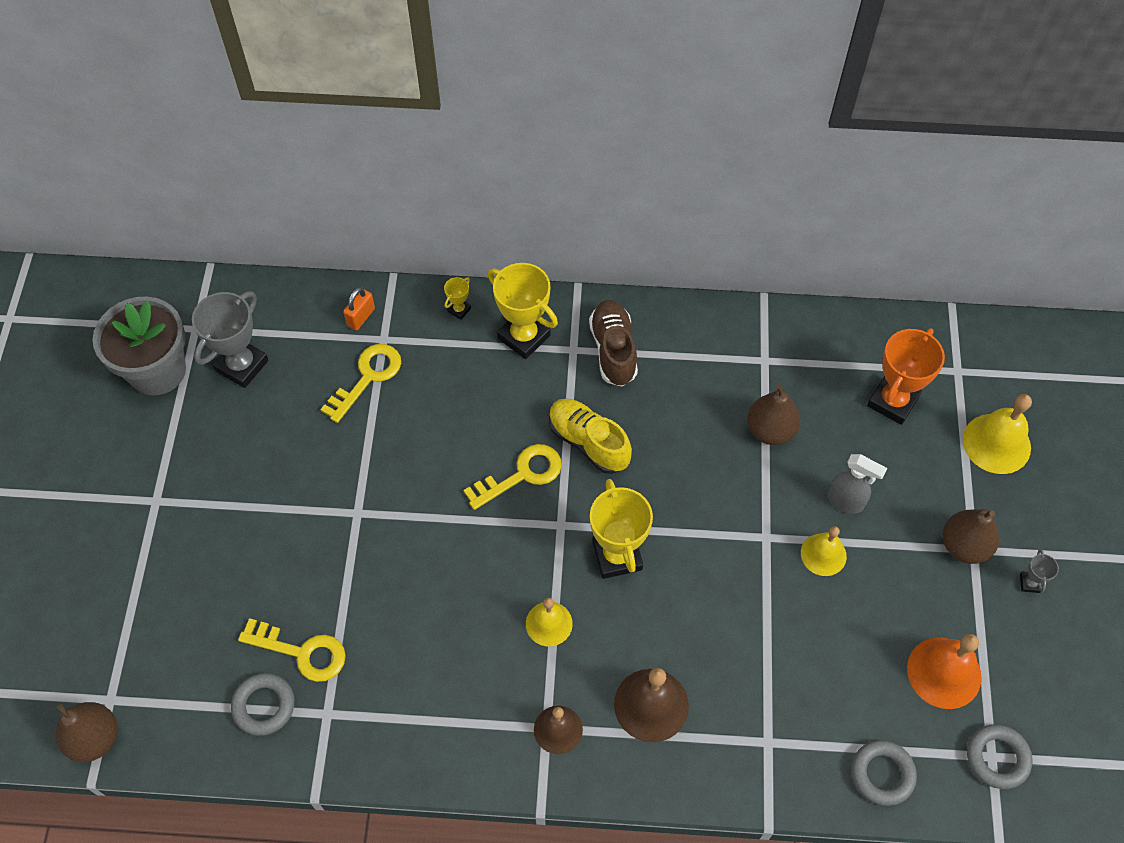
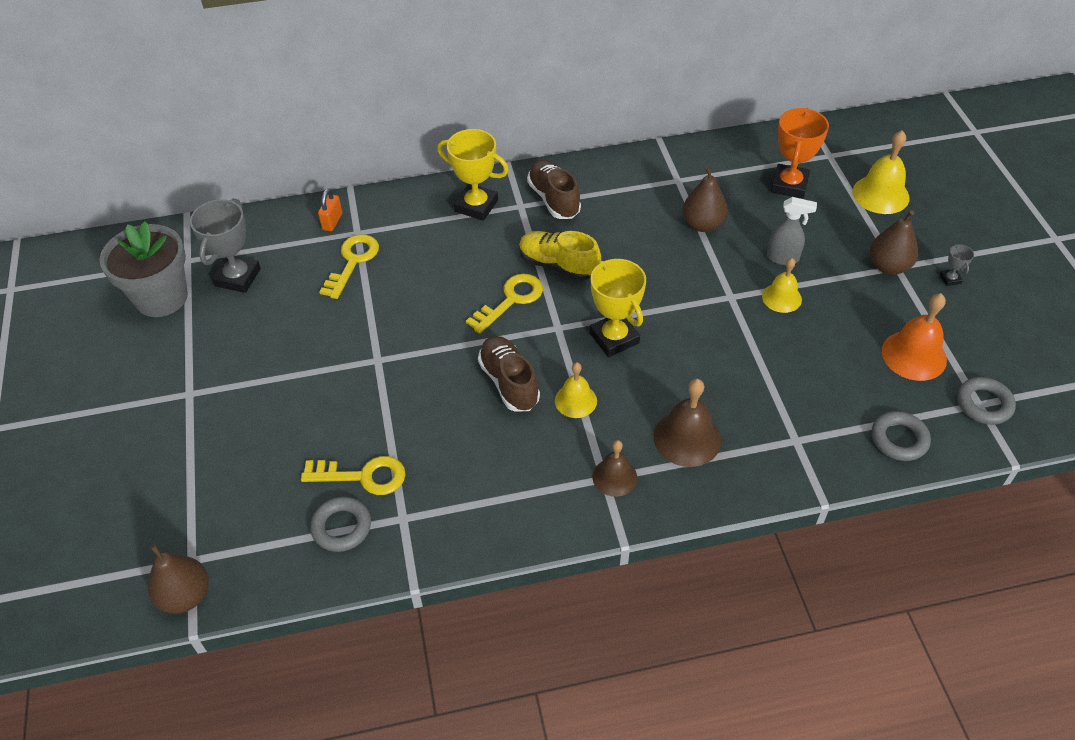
camera: 15 degrees left, 10 degrees down
(459, 310) = (415, 199): yellow trophy -> none
(486, 580) = (509, 382): none -> brown shoe

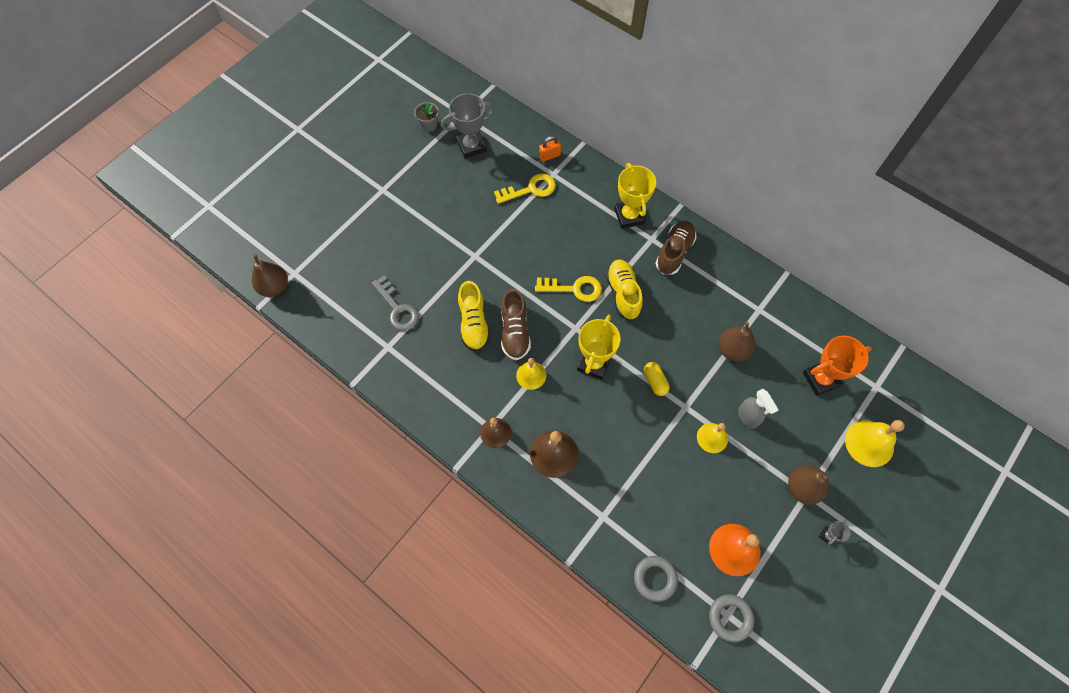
camera: 50 degrees right, 15 degrees up
(161, 297) = (429, 125): grey flower pot -> grey flower pot, size x0.47
(341, 527) = (361, 323): grey ring -> none
(363, 476) = (398, 308): yellow key -> grey key
(460, 413) = (474, 323): none -> yellow shoe
(509, 382) = (515, 332): brown shoe -> brown shoe turned 150 degrees clockwise
(681, 302) = (655, 381): none -> yellow capsule

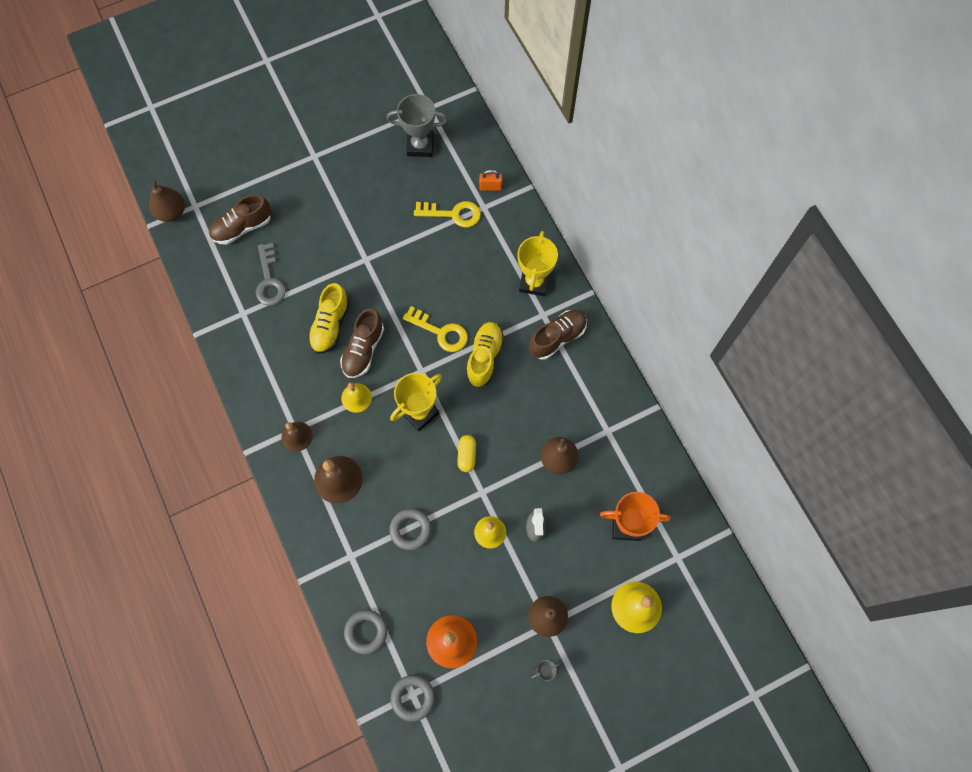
camera: 25 degrees right, 5 degrees up
(348, 274) = (242, 227): none -> brown shoe
(429, 125) = (391, 106): grey flower pot -> none
(643, 468) = (410, 530): none -> grey ring

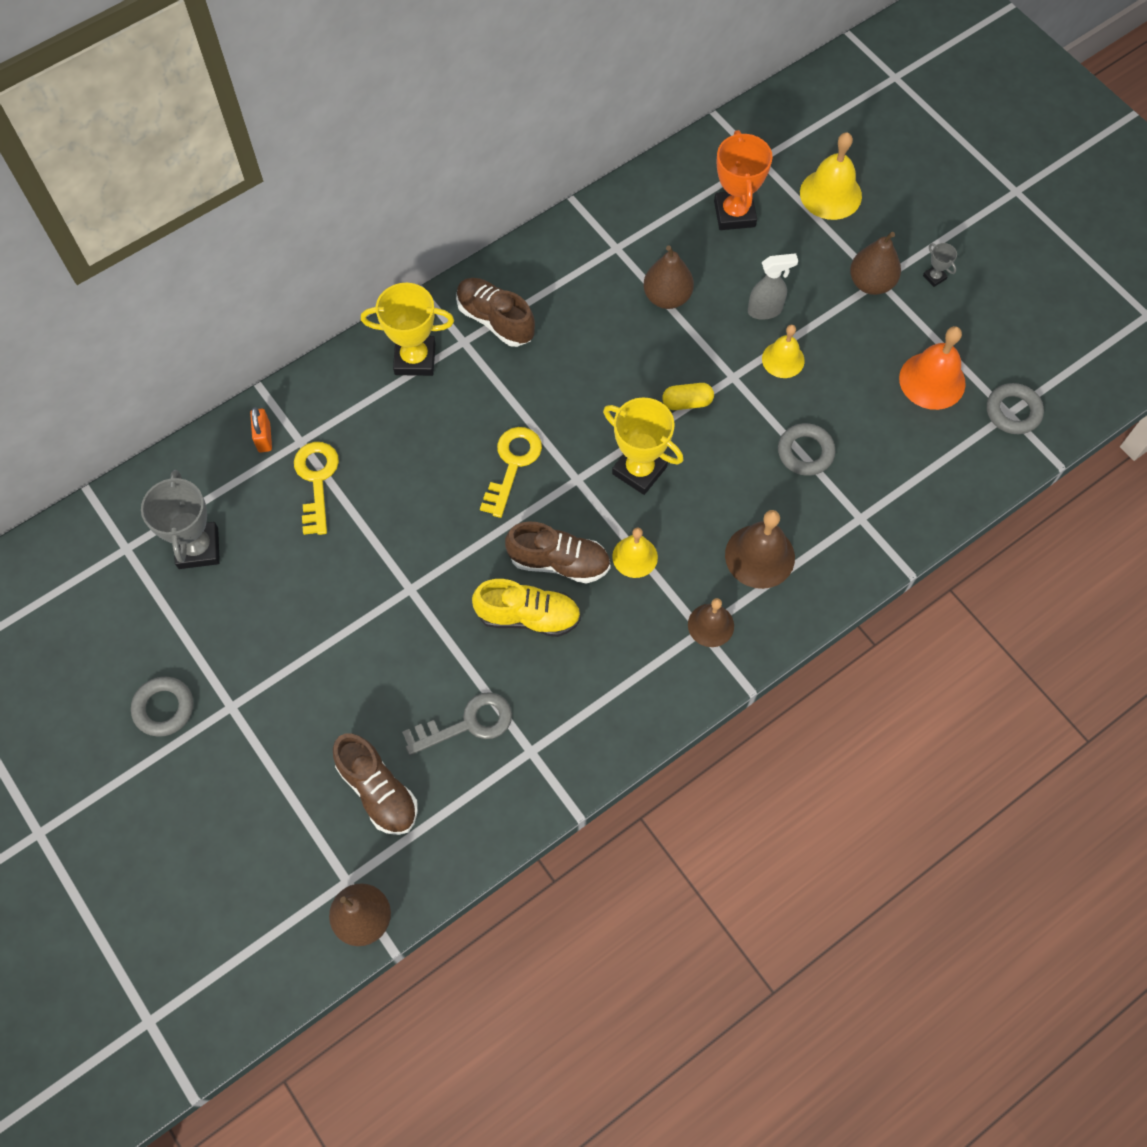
camera: 100 degrees left, 5 degrees down
(366, 632) = (952, 480): grey ring -> grey ring (164, 708)
(484, 357) = (541, 403): yellow shoe -> none

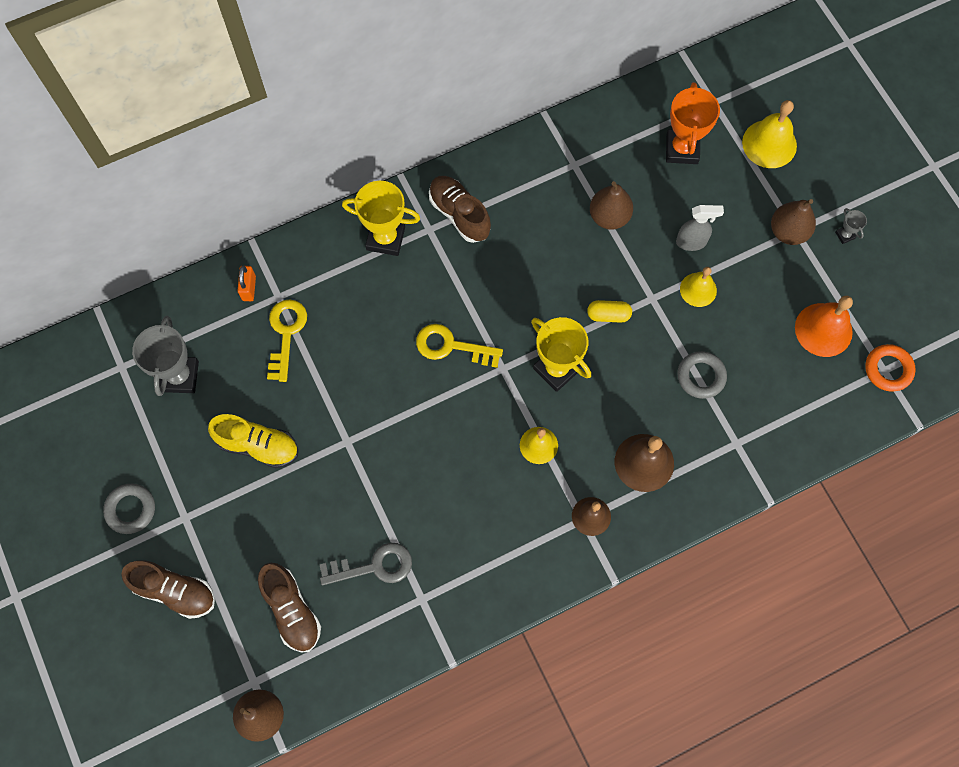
camera: 10 degrees right, 5 degrees up
(512, 464) = (451, 346): yellow key -> yellow key turned 105 degrees counterclockwise
(528, 616) = (440, 482): yellow shoe -> yellow shoe (258, 445)
(559, 562) = (474, 439): brown shoe -> brown shoe (175, 591)
(1013, 411) = (888, 369): grey ring -> orange ring

